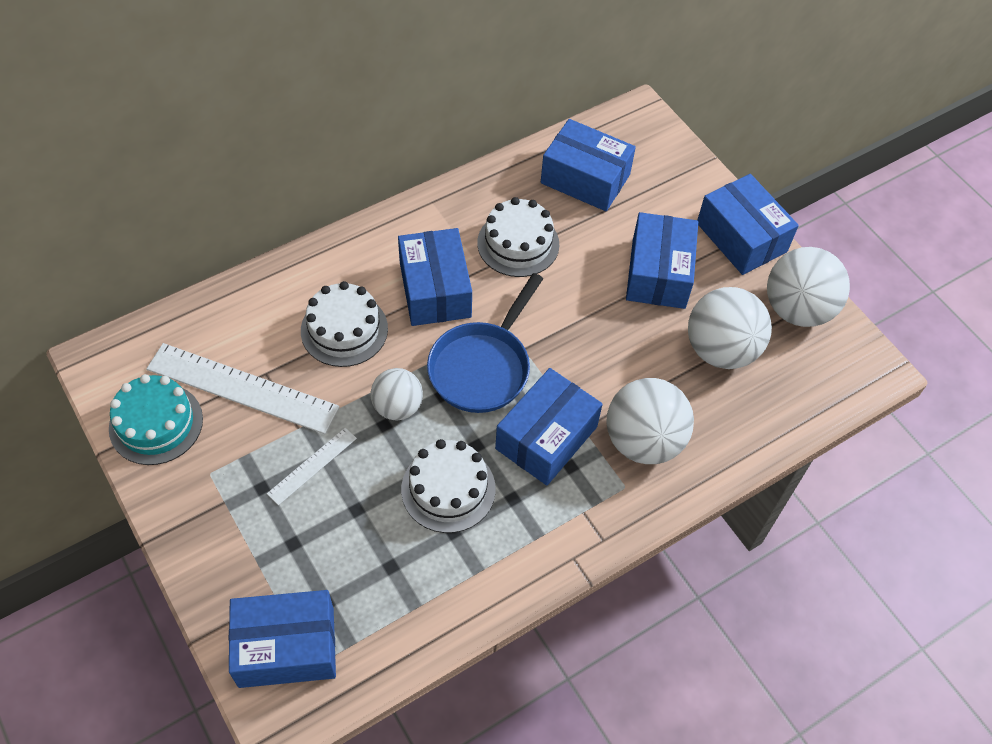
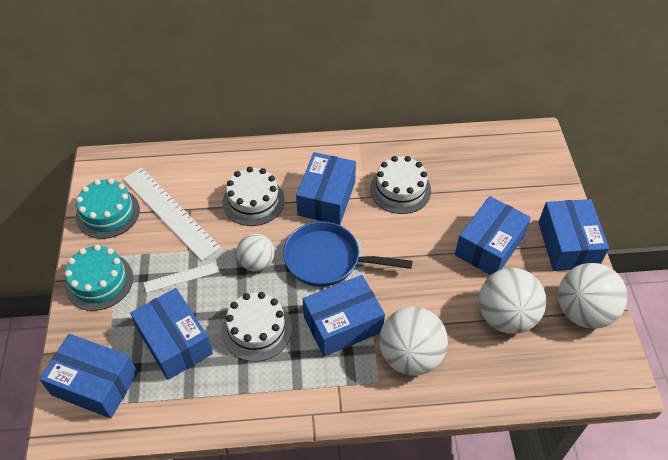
camera: 30 degrees right, 5 degrees down
(205, 518) = (99, 281): none -> turquoise cake
(482, 367) = (328, 260): blue pan -> blue pan turned 45 degrees clockwise
(585, 179) = (473, 164): blue box -> blue box (175, 342)

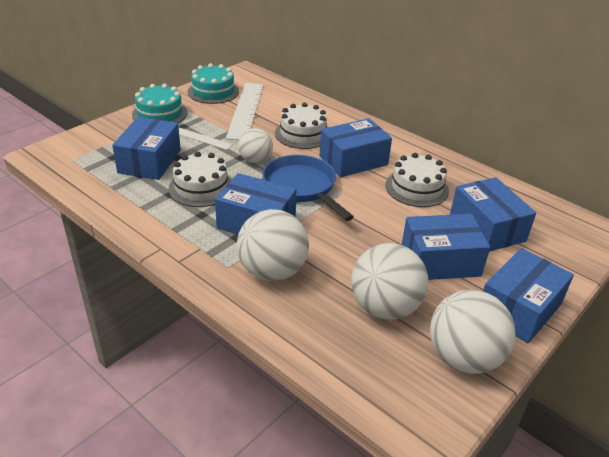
camera: 45 degrees right, 15 degrees down
(95, 384) = (83, 149): blue box -> blue box (487, 228)

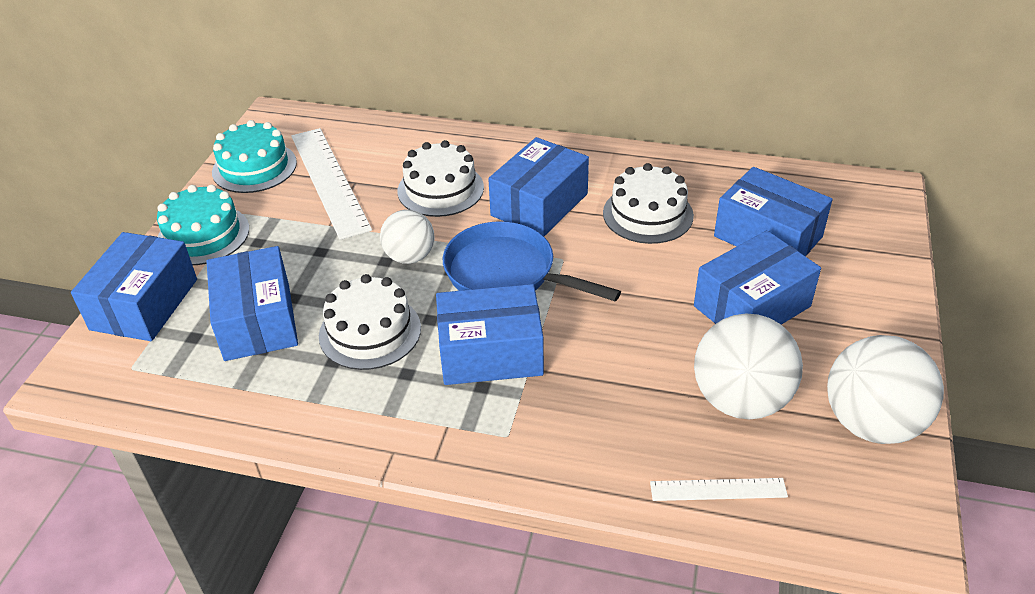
camera: 25 degrees left, 5 degrees up
(202, 139) = (305, 252): white ruler -> white ruler (718, 489)
(272, 271) = (570, 415): white ball -> none
(519, 309) = (879, 330): blue box -> blue box (144, 304)

